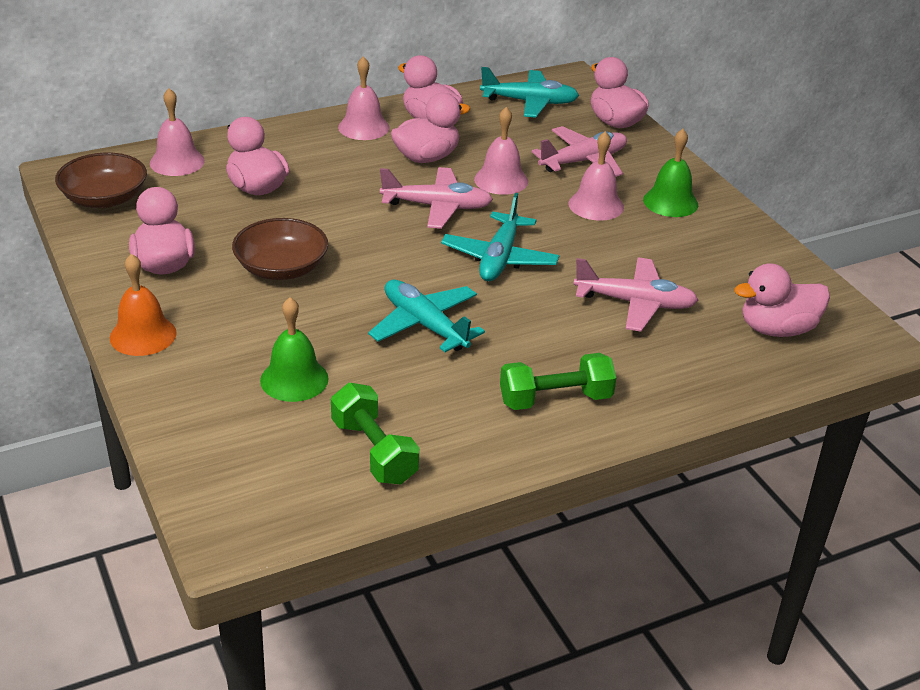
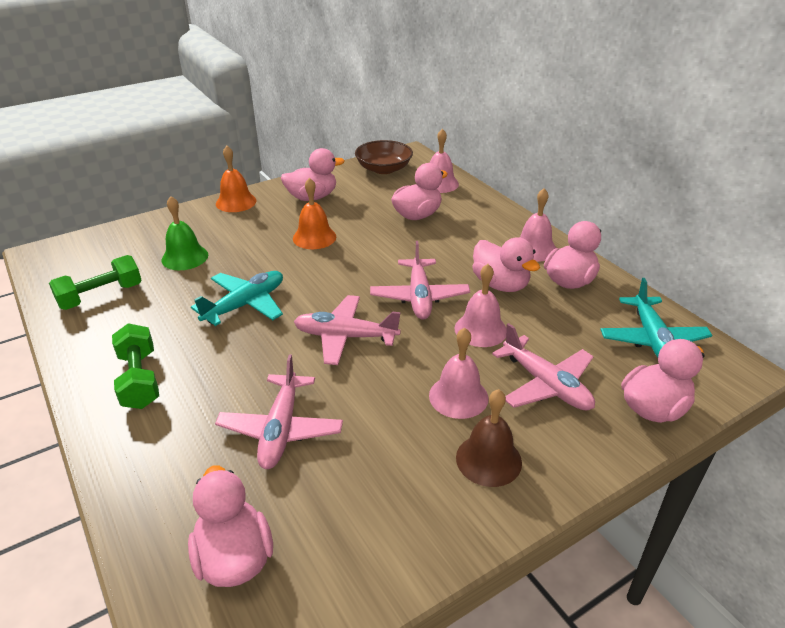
camera: 85 degrees right, 0 degrees up
(281, 268) = (314, 237): brown bowl -> orange bell
(500, 258) = (345, 337): turquoise plane -> pink plane
(670, 202) = (488, 460): green bell -> brown bell

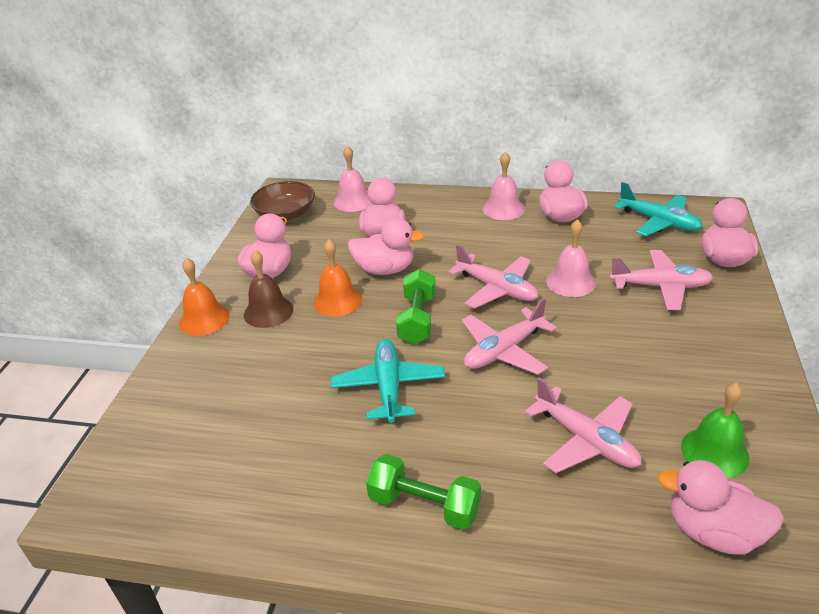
camera: 45 degrees left, 0 degrees up
(101, 296) = (243, 483): green dumbbell -> green dumbbell (417, 319)
(185, 257) = (255, 394): green bell -> green bell (714, 452)
(458, 396) = (635, 331): pink bell -> none
(488, 460) = (713, 351): brown bell -> brown bell (268, 312)
(500, 284) = (528, 245): pink duck -> pink duck (385, 269)

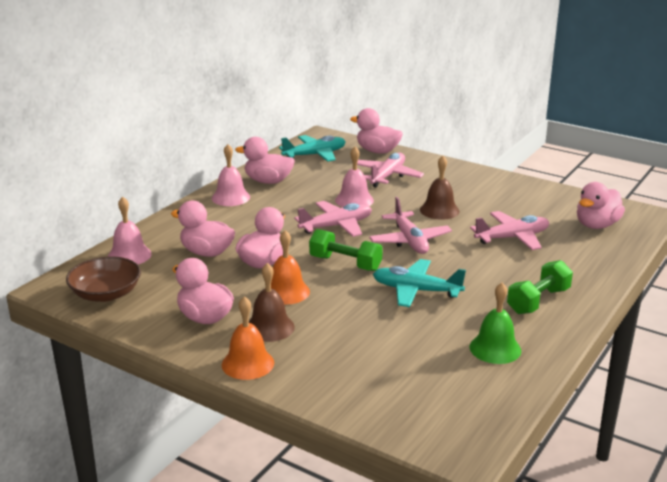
camera: 70 degrees left, 10 degrees down
(607, 353) = (439, 210): none -> brown bell
(714, 452) = (542, 207): green bell -> green bell (495, 348)

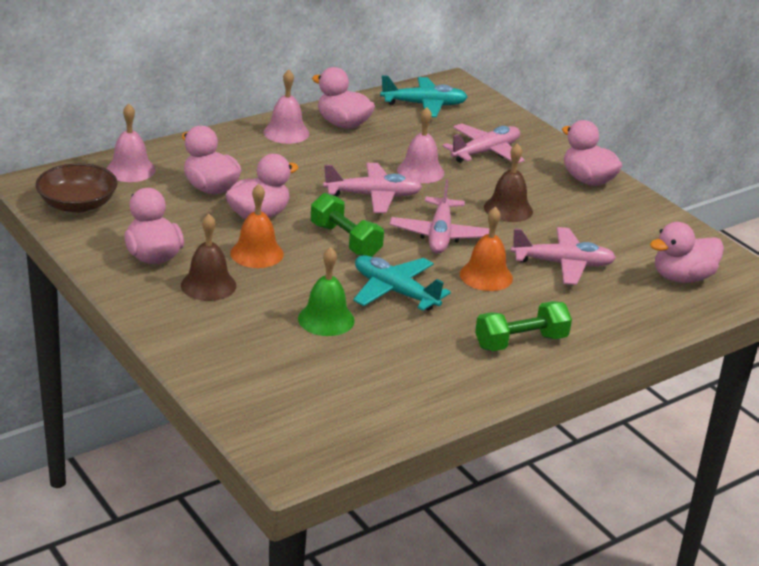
camera: 20 degrees right, 5 degrees up
(248, 363) = (157, 314): orange bell -> orange bell (486, 276)
(377, 151) = (502, 118): pink duck -> pink duck (587, 180)
(495, 348) = (422, 377): green bell -> green bell (326, 319)

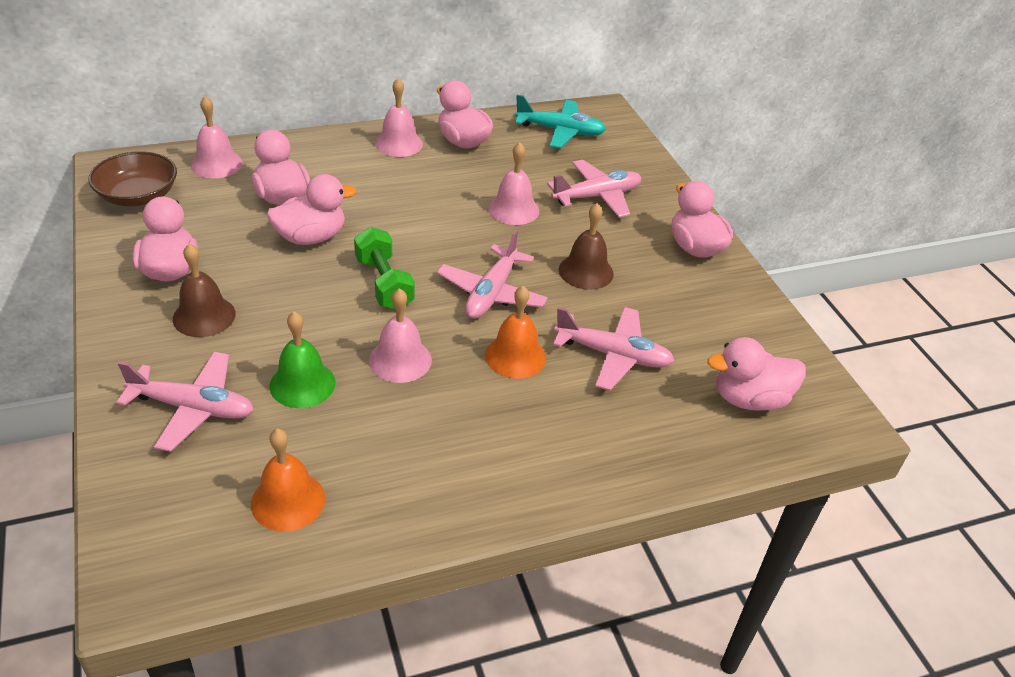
camera: 15 degrees right, 10 degrees up
(257, 253) = (280, 284): orange bell -> orange bell (288, 501)
(373, 196) = (446, 232): pink plane -> pink plane (193, 408)
(395, 292) = (400, 360): turquoise plane -> pink bell
(520, 342) = (508, 458): green dumbbell -> none

